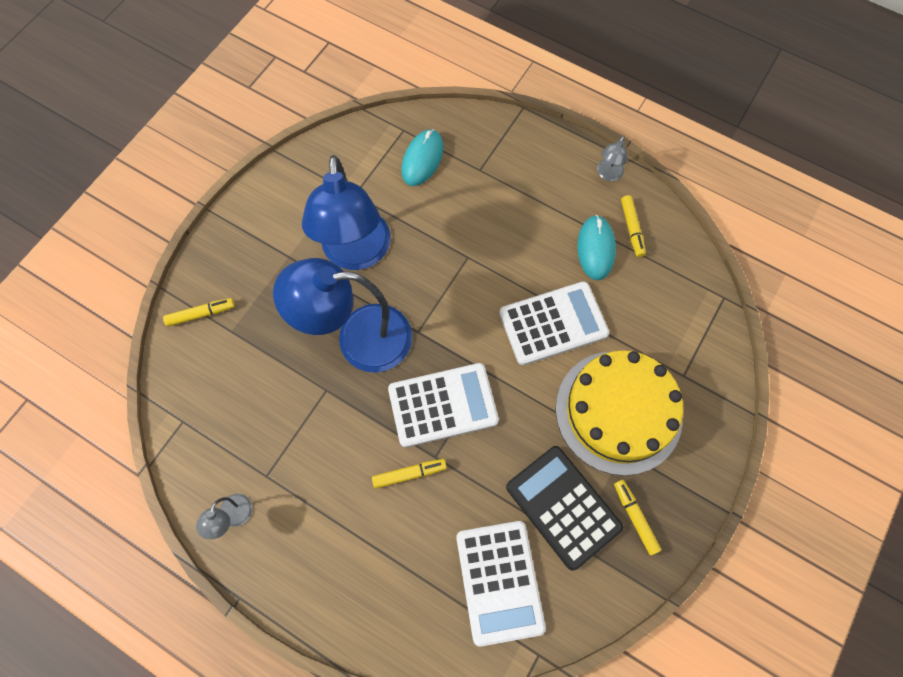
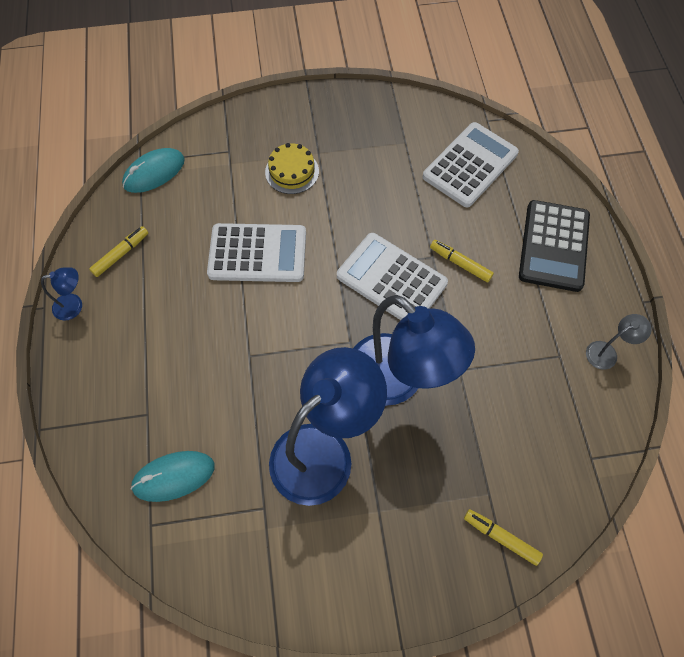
camera: 130 degrees left, 5 degrees down
(553, 323) = (257, 253): white calculator -> white calculator turned 150 degrees clockwise
(563, 507) = (389, 162): black calculator -> black calculator (554, 246)
(595, 249) = (162, 267): turquoise mouse -> turquoise mouse (154, 172)
(607, 174) = (74, 305): grey lamp -> blue lamp
(618, 411) = (292, 171): yellow cake -> yellow cake, size x0.48
(635, 517) = (357, 122): yellow marker -> none

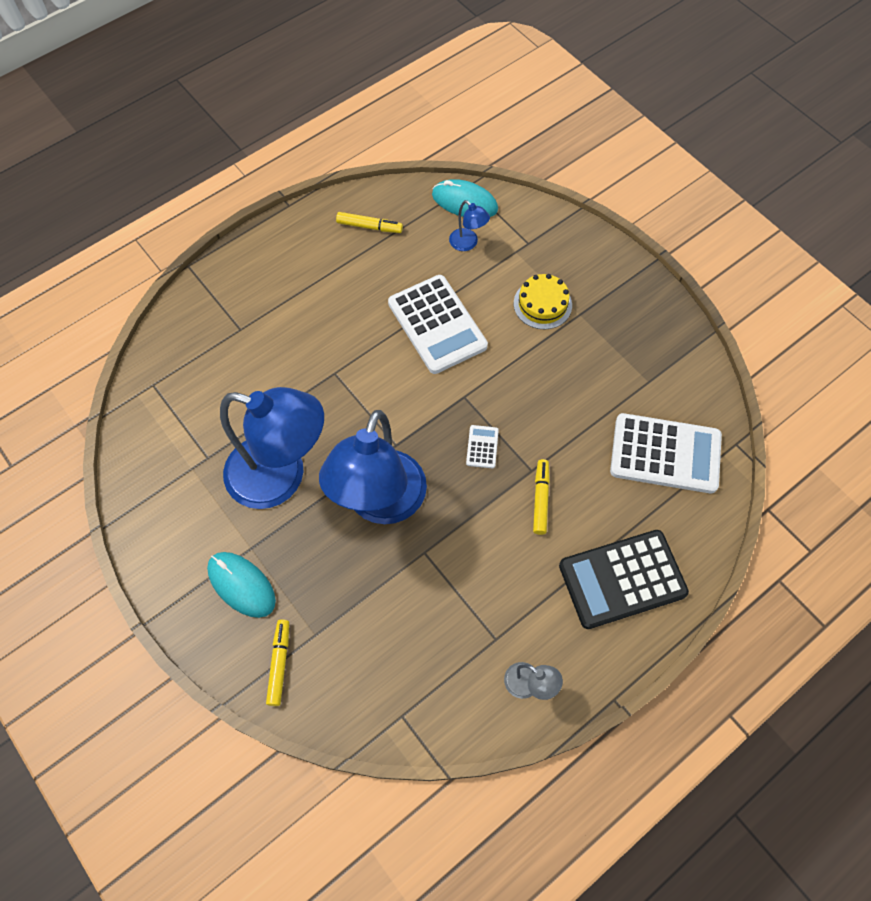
camera: 60 degrees right, 0 degrees up
(74, 305) = (303, 224): blue lamp -> blue lamp (468, 244)
(174, 476) = (199, 378): turquoise mouse -> turquoise mouse (241, 585)
(391, 280) = (482, 447): white calculator -> white calculator, size x0.42

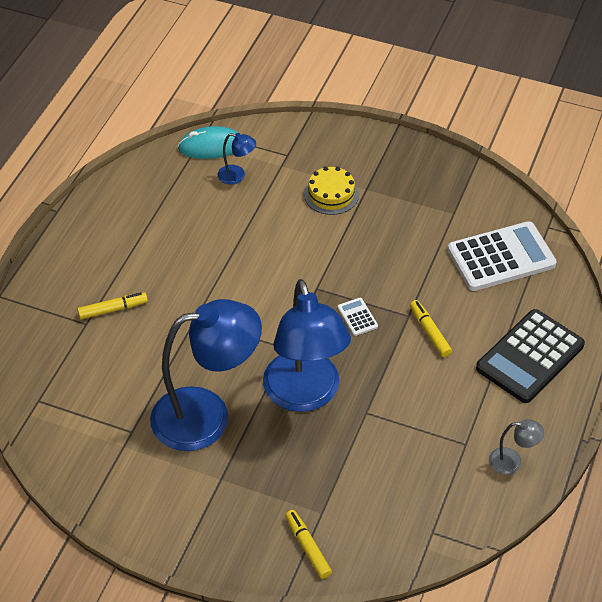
camera: 30 degrees left, 15 degrees down
(241, 585) = (233, 508): turquoise mouse -> none
(369, 227) = (142, 198): yellow marker -> yellow marker (113, 309)
(437, 324) = (255, 246): white calculator -> none

